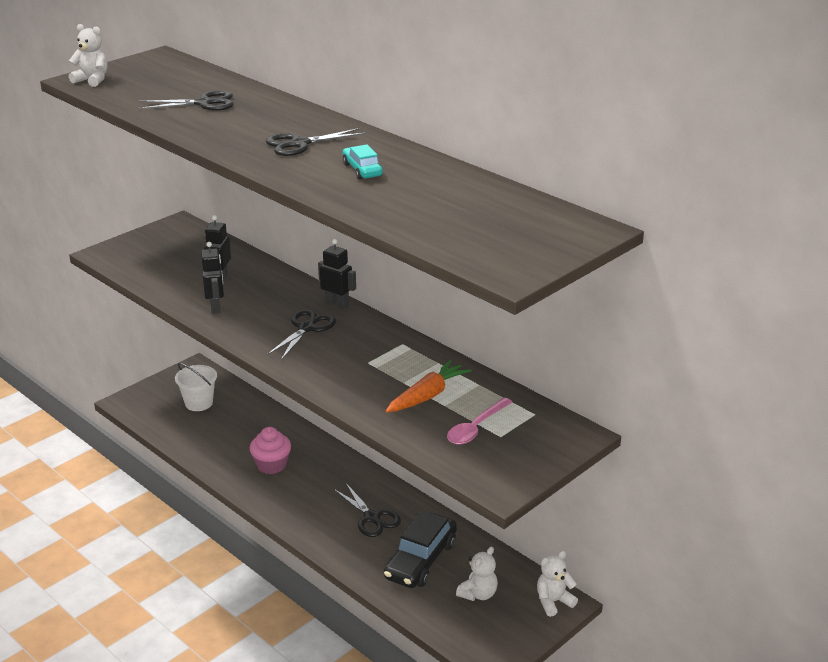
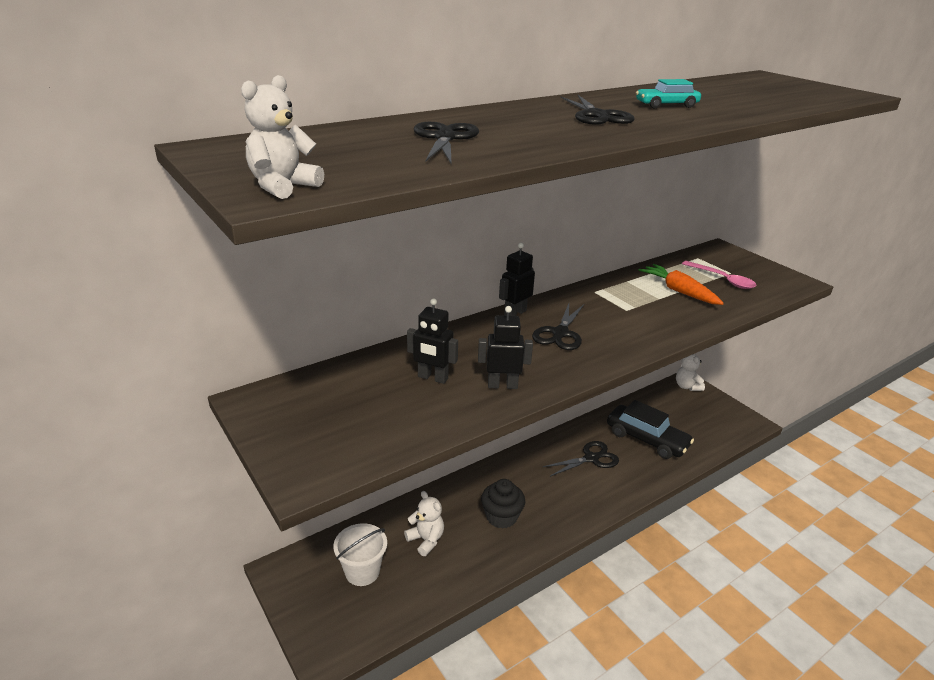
camera: 80 degrees left, 0 degrees up
(271, 465) = (501, 517): pink cupcake -> black cupcake
(306, 328) = (560, 333): black scissors -> black scissors turned 105 degrees counterclockwise
(478, 594) = (683, 417): white teddy bear -> white teddy bear (426, 540)

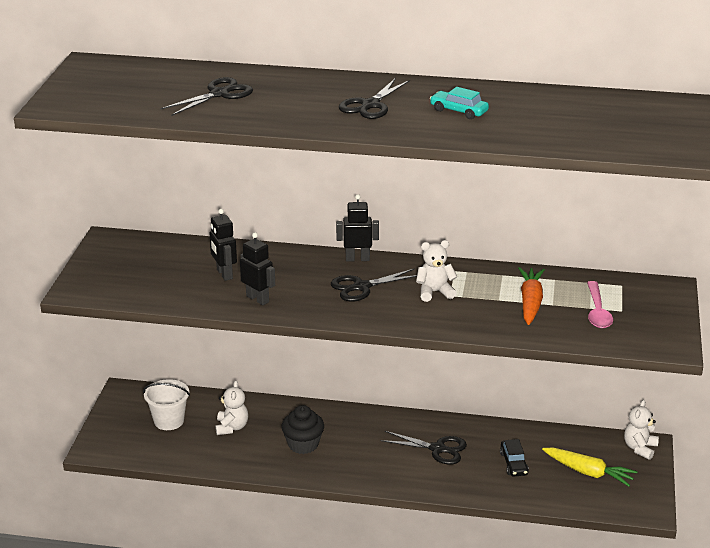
camera: 45 degrees right, 0 degrees up
(283, 187) = (69, 102): white teddy bear -> white teddy bear (434, 292)
(646, 439) = (513, 463): black car -> black car, size x0.53
(690, 419) = (588, 472): none -> yellow carrot

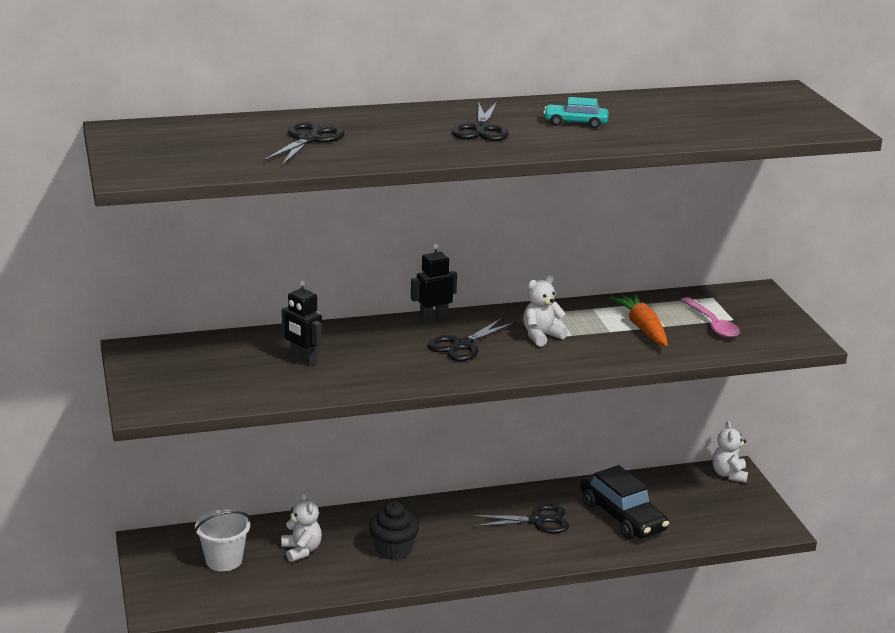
camera: 25 degrees left, 5 degrees down
(258, 299) = (363, 377): black robot -> none
(513, 463) = (622, 517): black car -> black car, size x1.89
(588, 472) = (699, 508): yellow carrot -> none

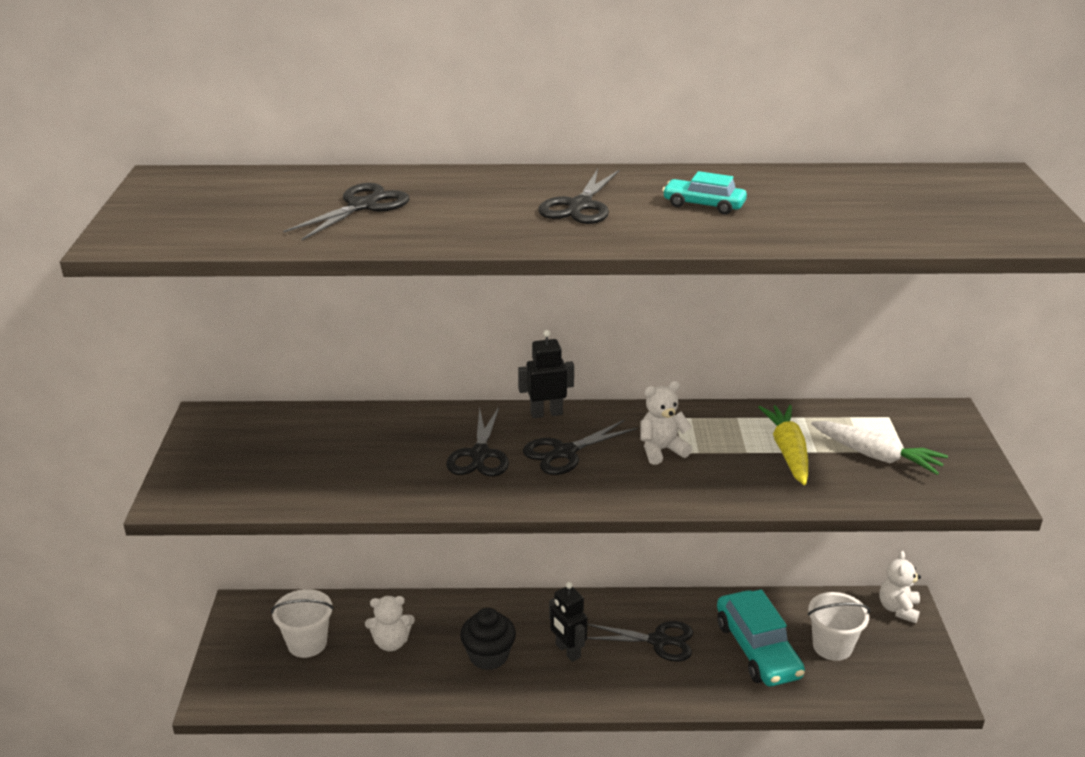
camera: 15 degrees right, 5 degrees up
(301, 550) = (391, 642): white teddy bear -> white teddy bear turned 90 degrees clockwise
(303, 360) = (376, 452): black robot -> black robot (567, 651)
(392, 353) = (480, 454): none -> black scissors
(622, 517) = (757, 649): black car -> turquoise car
(642, 328) = (788, 451): orange carrot -> yellow carrot
(683, 507) = (832, 646): none -> white bucket
(712, 324) = (876, 456): pink spoon -> white carrot

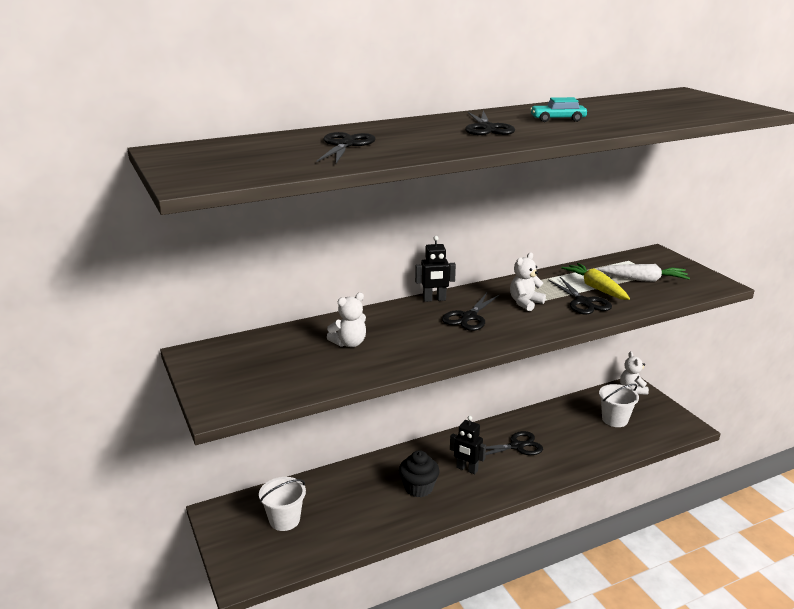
camera: 25 degrees left, 5 degrees down
(391, 642) = (346, 500): white teddy bear -> white teddy bear (349, 343)
(480, 454) = (416, 330): black scissors -> black scissors (583, 302)
(546, 413) = (434, 299): black robot -> black robot turned 150 degrees counterclockwise
(757, 649) = (576, 434): turquoise car -> none

